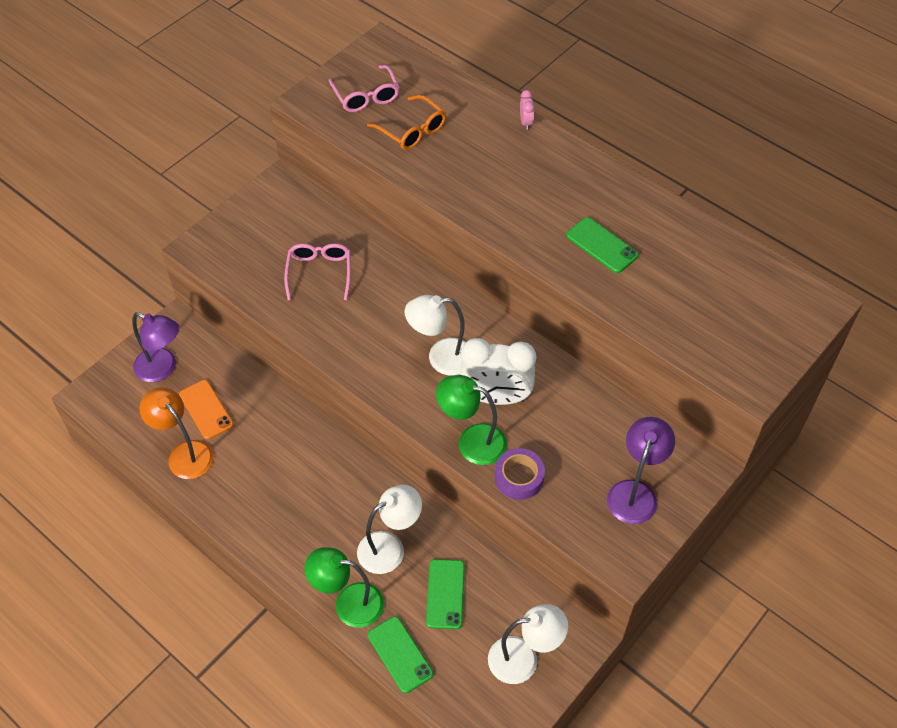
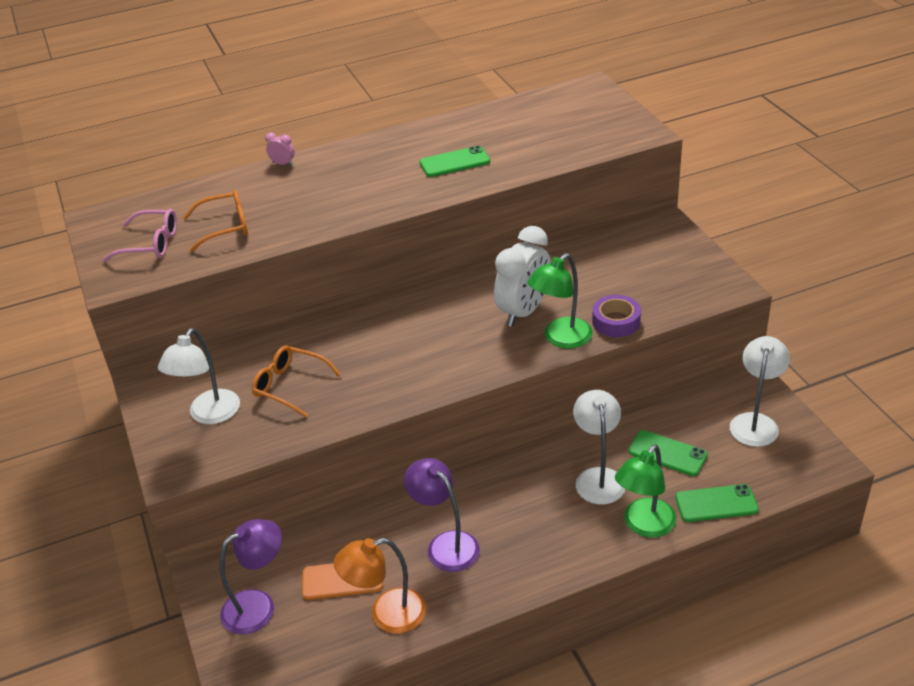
camera: 60 degrees left, 15 degrees down
(319, 273) = (290, 386): pink glasses -> orange glasses
(441, 358) = (456, 332): white lamp -> white lamp (209, 415)
(635, 492) = (667, 263): purple lamp -> purple lamp (445, 544)

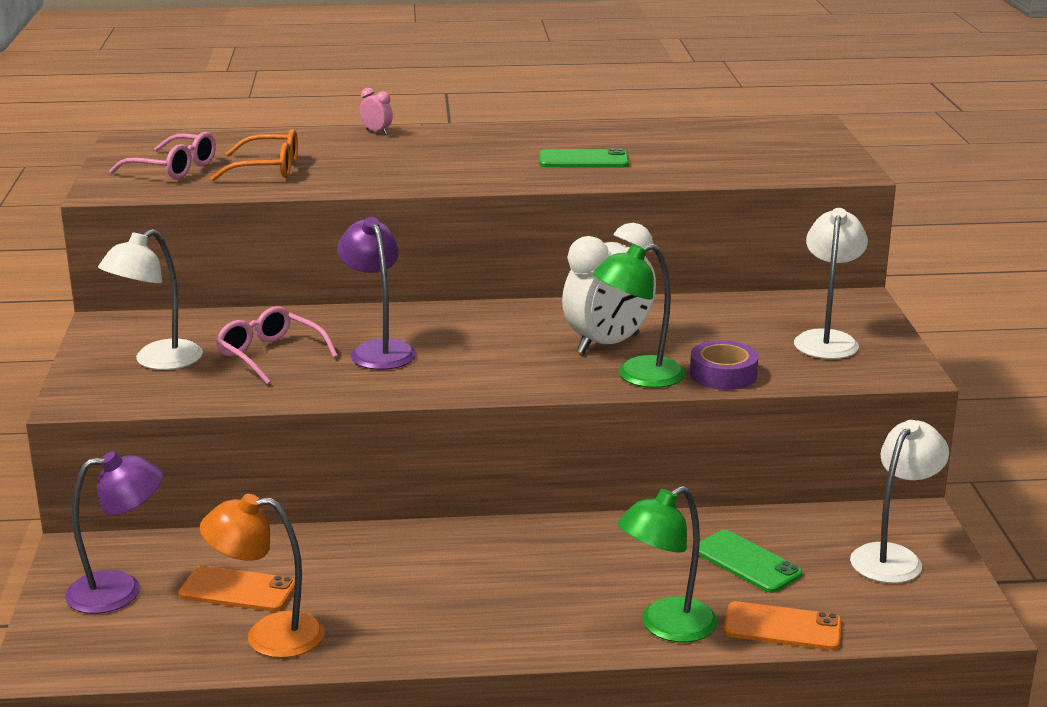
camera: 15 degrees right, 15 degrees down
(290, 386) = (270, 355): orange glasses -> pink glasses
(445, 544) = (390, 586): purple lamp -> purple lamp (378, 350)
(598, 477) = (635, 565): white lamp -> white lamp (827, 339)
(716, 503) = (782, 627): green phone -> orange phone

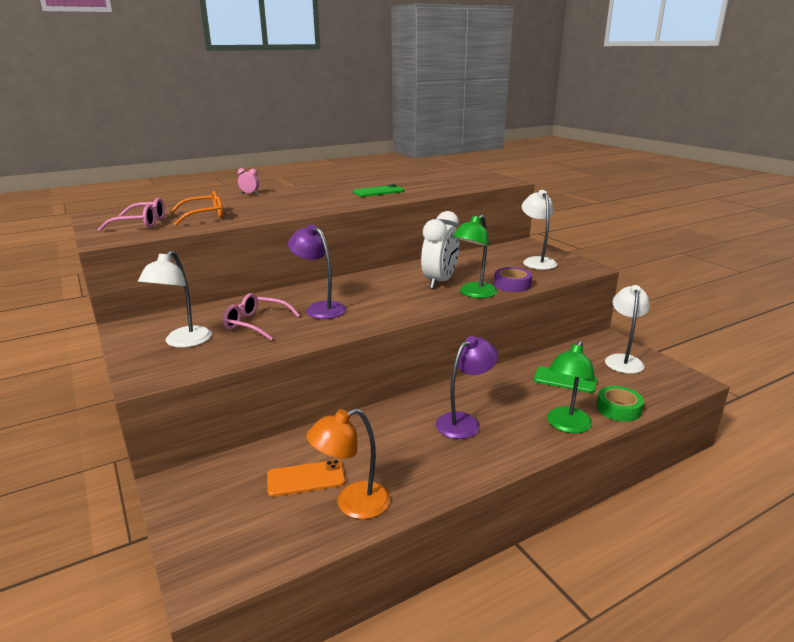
camera: 25 degrees left, 0 degrees up
(120, 590) = (223, 504): purple lamp -> purple lamp (464, 422)
(782, 627) = (618, 409): orange phone -> green tape

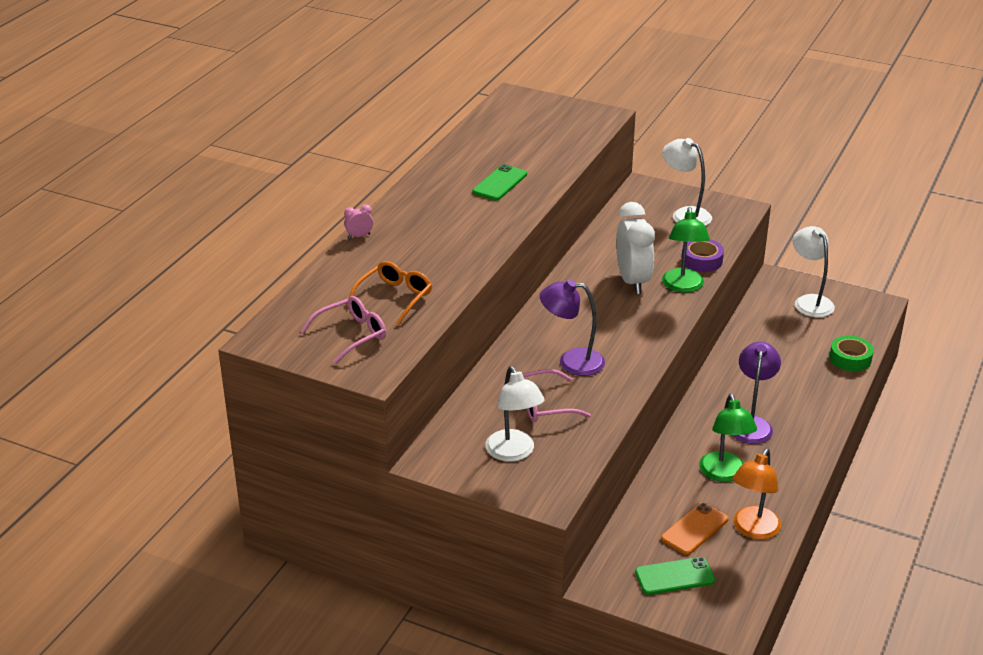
camera: 35 degrees left, 10 degrees up
(565, 380) = (785, 345): green phone -> green phone (675, 576)
(566, 426) = (828, 392): green lamp -> green lamp (724, 474)

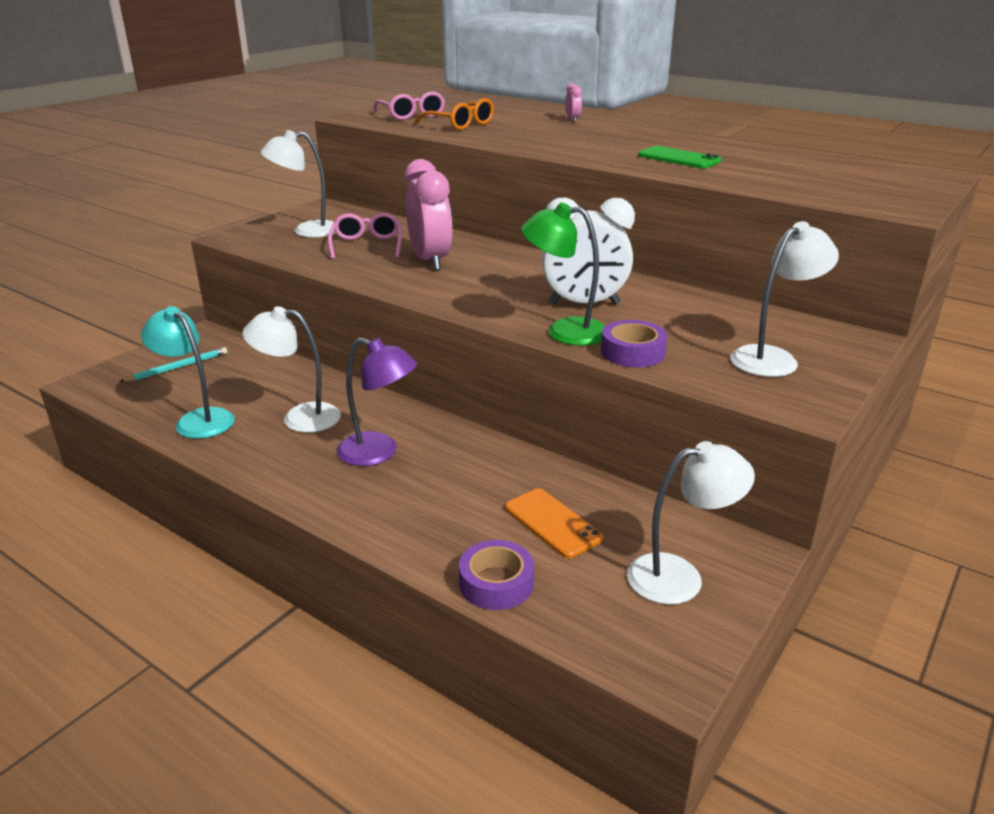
camera: 100 degrees right, 5 degrees down
(571, 362) = (430, 261): purple lamp -> pink clock
(675, 576) = (177, 367): green phone -> turquoise pencil
(694, 529) = (229, 387): orange phone -> orange phone (552, 523)
(724, 474) = (299, 417): green lamp -> white lamp
(753, 530) = (198, 419): orange lamp -> turquoise lamp
(850, 358) = (496, 583): green tape -> purple tape

